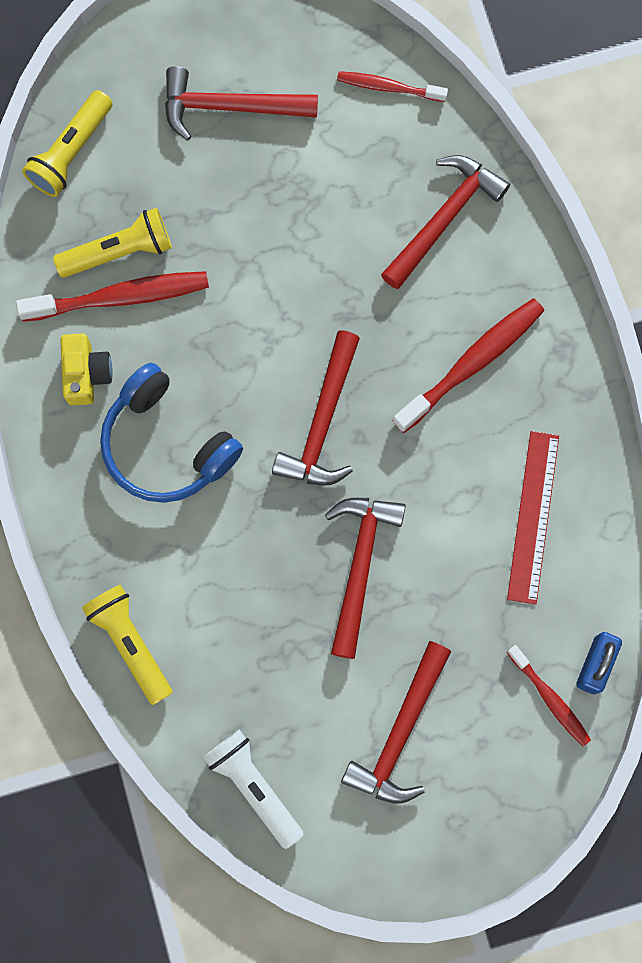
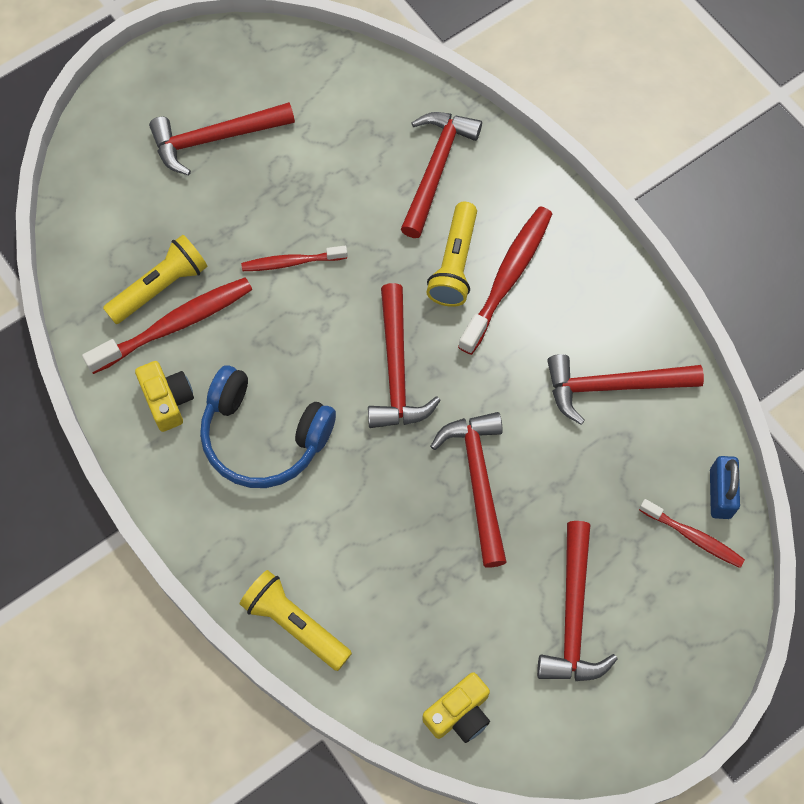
camera: 20 degrees left, 10 degrees down
(71, 152) = (87, 219): yellow flashlight -> yellow flashlight (454, 264)
(254, 786) = (459, 713): white flashlight -> yellow camera
(388, 87) = (347, 81): red toothbrush -> red toothbrush (291, 262)
(533, 517) = (613, 387): red ruler -> red hammer

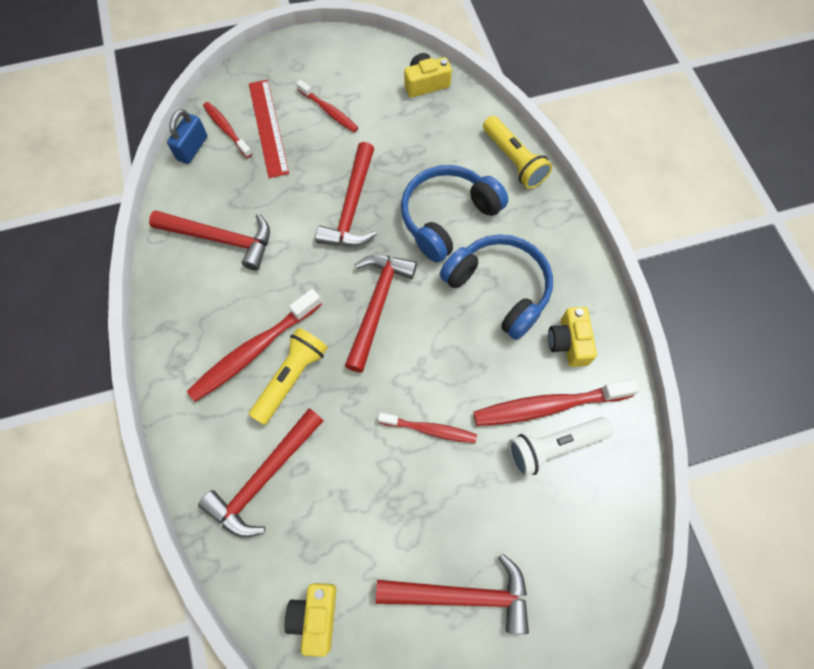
camera: 160 degrees left, 0 degrees up
(160, 287) = (554, 446): yellow flashlight -> white flashlight
(339, 84) = (315, 616): none -> yellow camera
(355, 508) = (447, 217): none -> blue headphones
(573, 615) = (329, 111): red hammer -> red toothbrush
(641, 559) = (268, 127): none -> red ruler

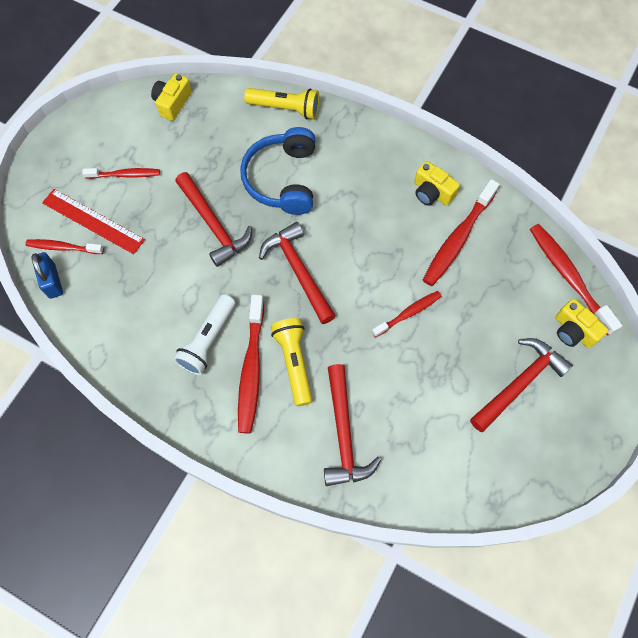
camera: 45 degrees left, 0 degrees up
(221, 239) = (147, 321): red hammer -> none
(315, 616) = (457, 475): yellow camera -> yellow camera (573, 331)
(499, 288) = (360, 196): blue headphones -> none
(554, 446) = (484, 258): white flashlight -> white flashlight (208, 340)
(621, 544) = (568, 277): none -> red toothbrush

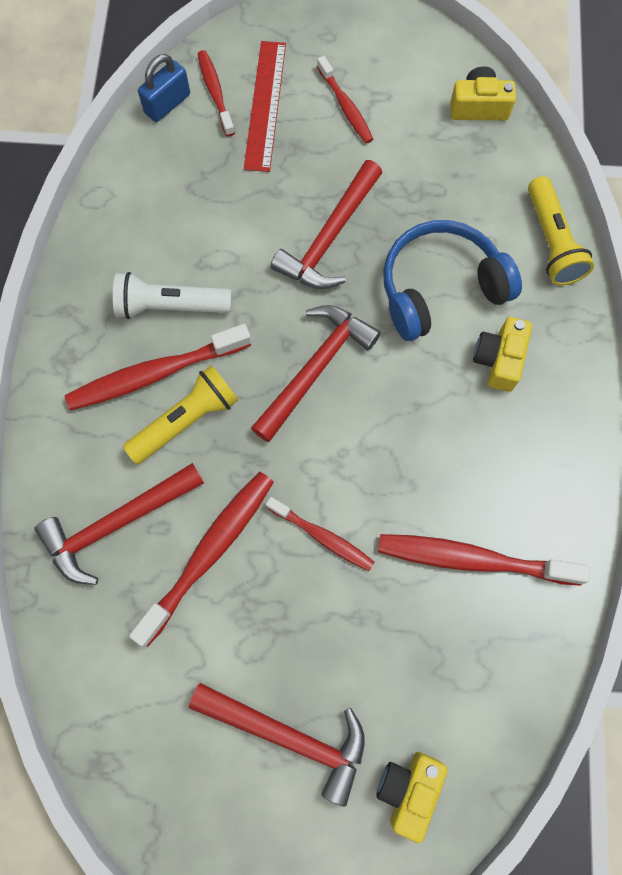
camera: 65 degrees right, 5 degrees up
(432, 192) = (528, 492): yellow camera -> yellow camera (498, 360)
(568, 277) = (494, 750): red toothbrush -> red toothbrush (209, 553)

